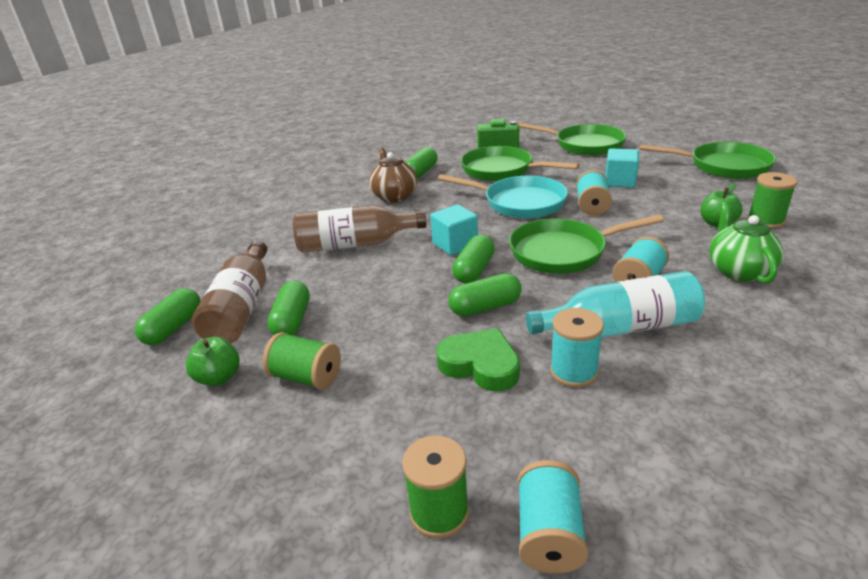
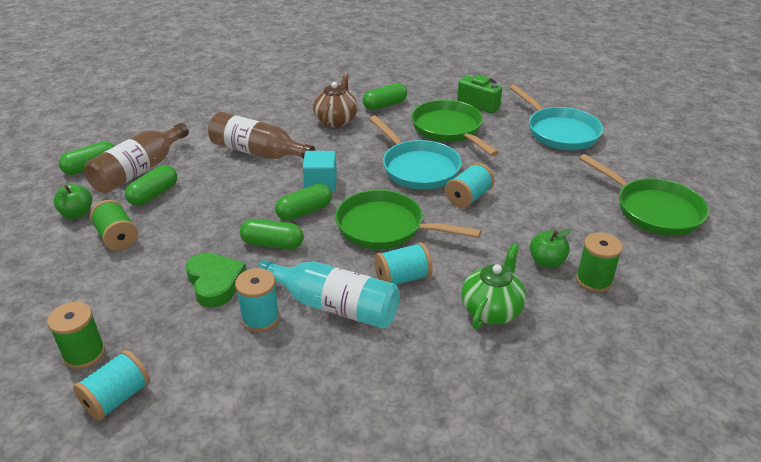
camera: 30 degrees right, 5 degrees up
(584, 145) = (559, 132): green pan -> turquoise pan
(620, 181) = (530, 184): turquoise cube -> none

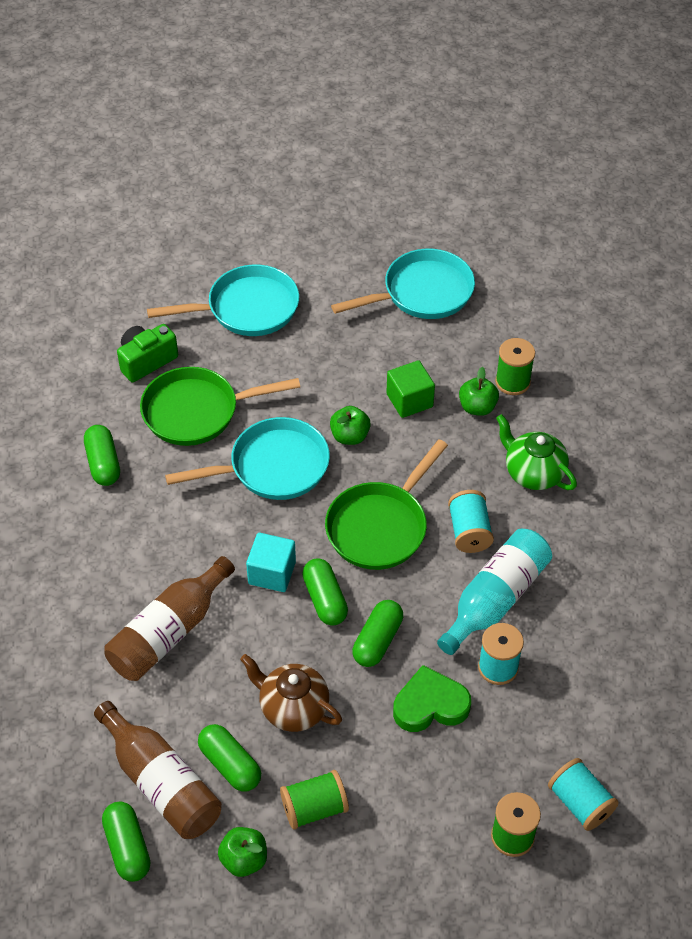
camera: 75 degrees left, 15 degrees up
(336, 120) = (121, 527): brown teapot -> brown teapot (293, 708)
(468, 198) = (350, 436): turquoise spool -> green apple
(526, 222) = (409, 400): none -> green cube
(653, 210) = (422, 293): green pan -> turquoise pan

